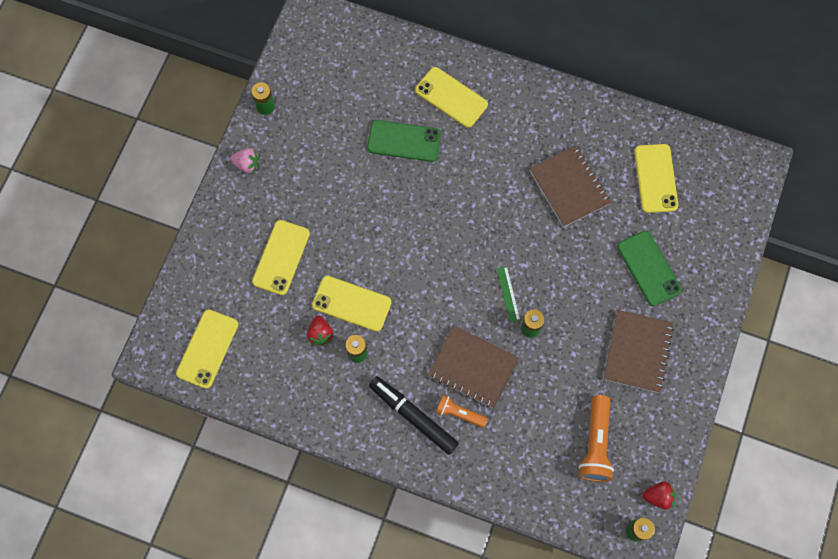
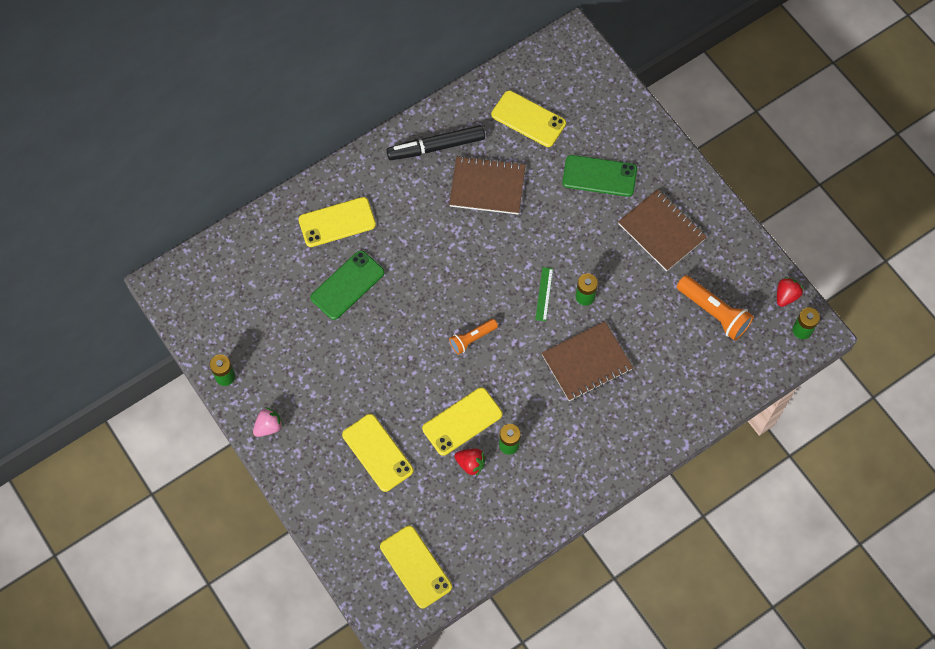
camera: 55 degrees left, 5 degrees down
(413, 416) = (595, 435): black marker -> black marker (436, 147)
(459, 413) = (618, 398): orange flashlight -> orange flashlight (472, 339)
(508, 294) = (544, 294): green ruler -> green ruler turned 75 degrees clockwise

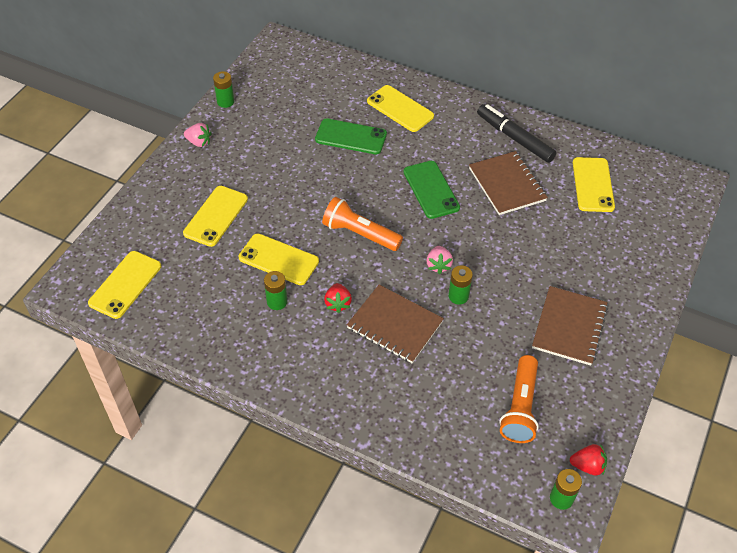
camera: 60 degrees right, 15 degrees down
(470, 464) = (242, 282): red strawberry -> red strawberry (338, 303)
(472, 339) = (360, 234): orange flashlight -> orange flashlight, size x1.63
(544, 294) = (438, 265): green ruler -> pink strawberry
(599, 176) = (583, 256): green phone -> green phone (431, 190)

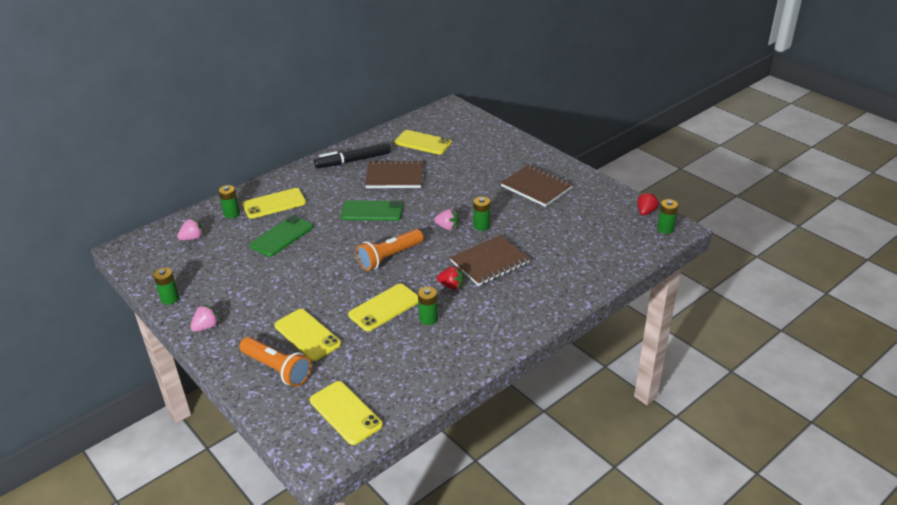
camera: 65 degrees left, 15 degrees down
(315, 76) = (192, 238): none -> pink strawberry
(367, 86) = (232, 213): none -> green battery
(520, 407) = (589, 225): orange flashlight -> orange flashlight (277, 369)

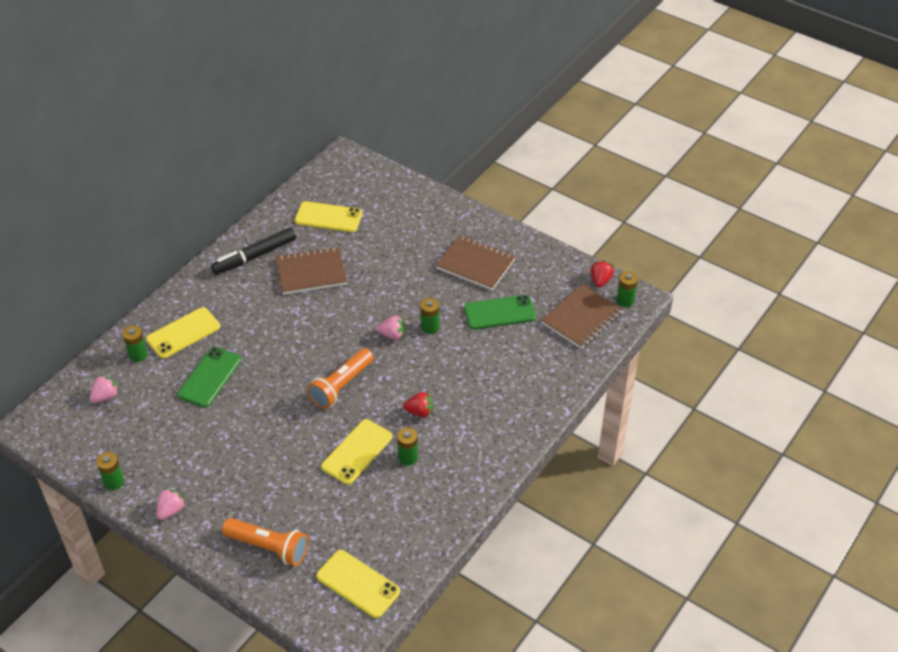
camera: 15 degrees left, 10 degrees up
(307, 335) = (285, 500): yellow phone -> none
(372, 211) = (301, 326): green phone -> green phone (499, 313)
(489, 262) = (452, 374): brown notebook -> brown notebook (581, 318)

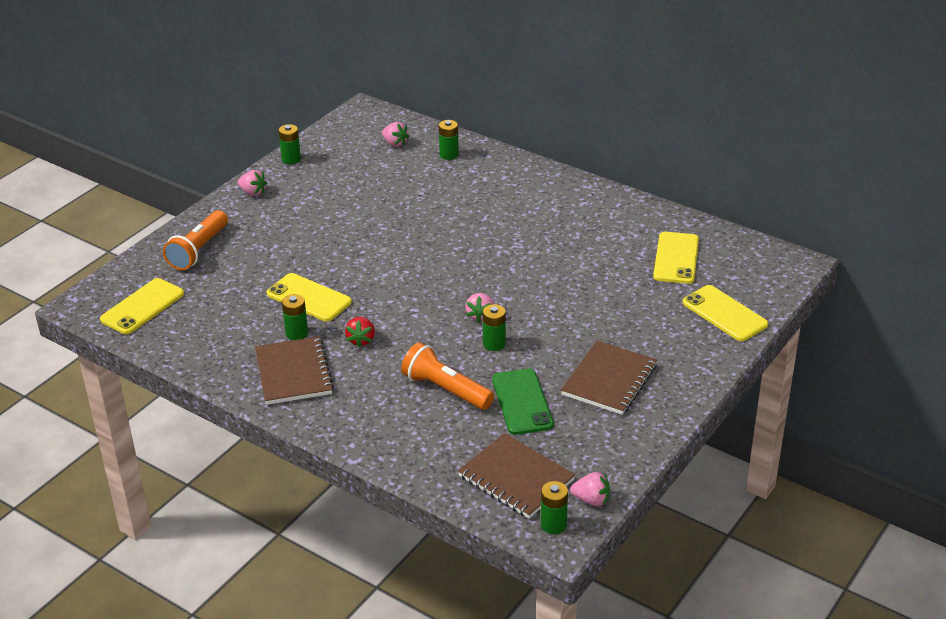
camera: 90 degrees right, 10 degrees down
(183, 333) = (479, 177): yellow phone -> yellow phone (724, 313)
(210, 377) = (418, 198): green phone -> none
(254, 256) = (600, 211): black marker -> none
(311, 272) = (578, 251): brown notebook -> brown notebook (293, 373)
(341, 386) = (403, 282): orange flashlight -> orange flashlight (446, 390)
(600, 280) = (591, 500): red strawberry -> pink strawberry

